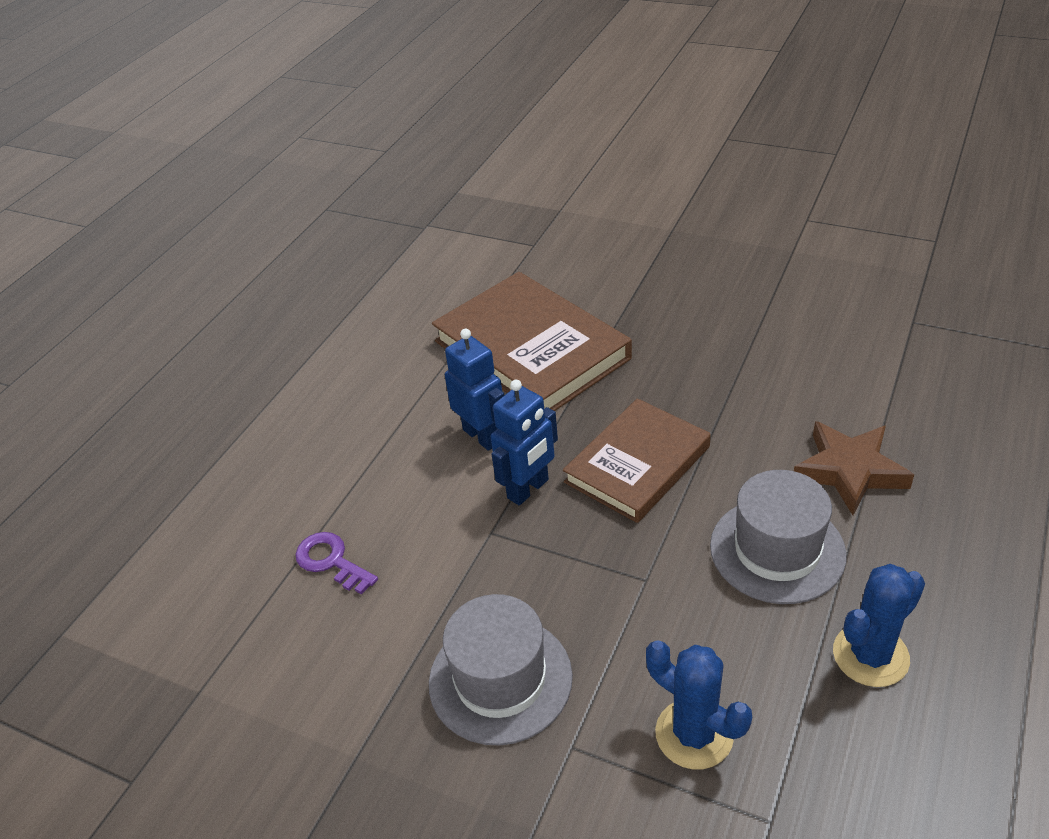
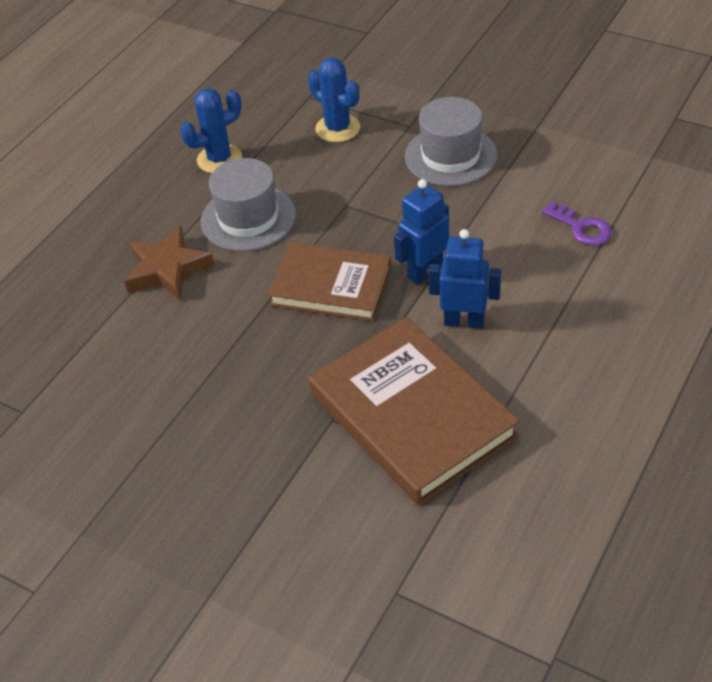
camera: 175 degrees left, 5 degrees up
(482, 436) = (464, 321): blue robot -> blue robot turned 135 degrees clockwise
(637, 464) = (331, 286): brown book -> brown book turned 60 degrees clockwise

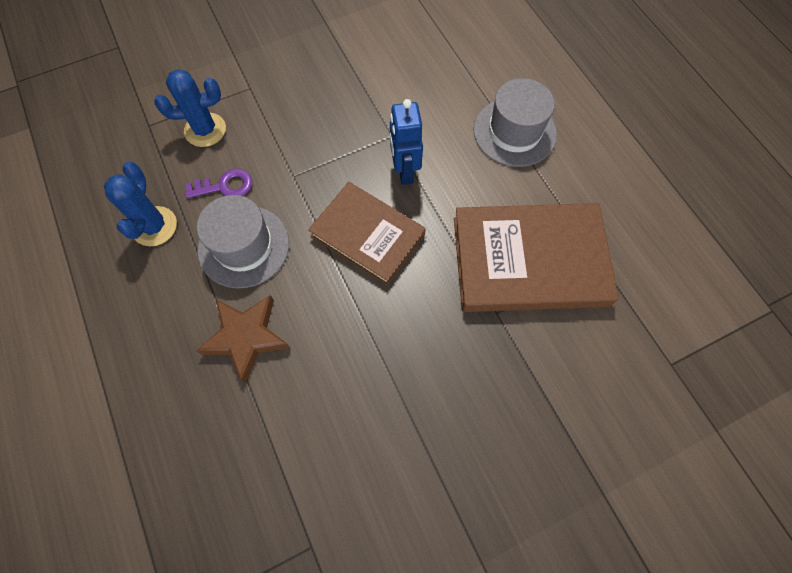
camera: 60 degrees left, 20 degrees up
(331, 286) = (367, 235): brown book -> brown book turned 75 degrees clockwise
(450, 156) = (306, 85): grey hat -> grey hat (514, 132)
(464, 321) = (470, 179): blue robot -> none
(581, 227) = (441, 65): purple key -> purple key (225, 186)

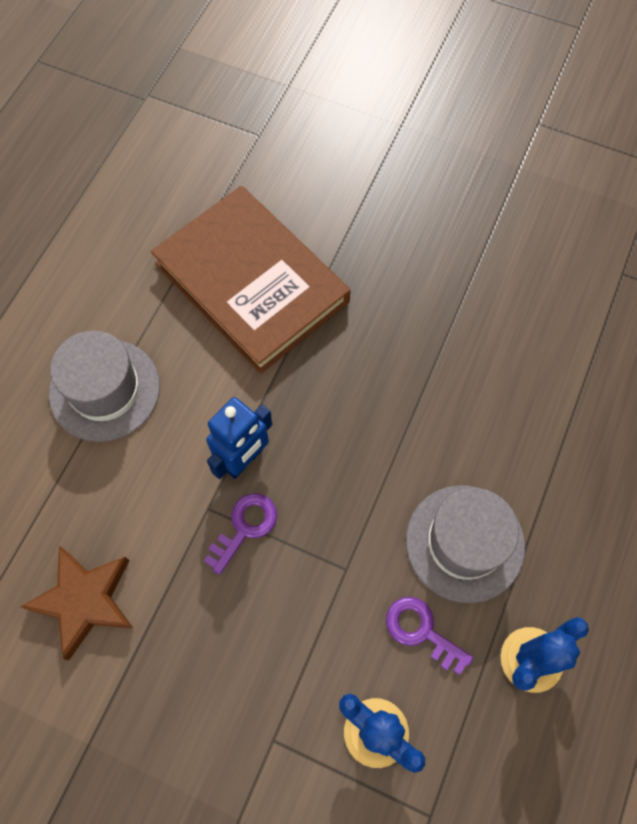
camera: 130 degrees left, 0 degrees up
(246, 337) = (539, 456): brown star -> brown star (85, 601)
(364, 145) = (245, 527): none -> purple key
(367, 235) = (347, 436): brown book -> none

